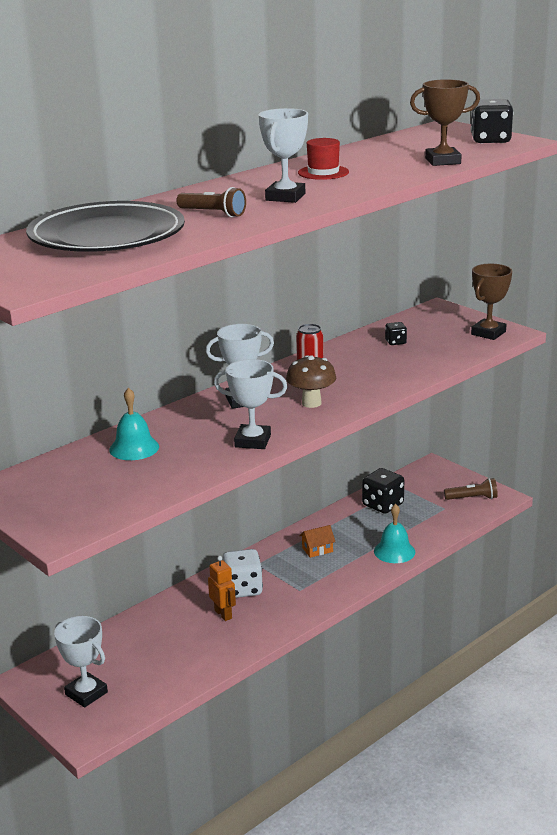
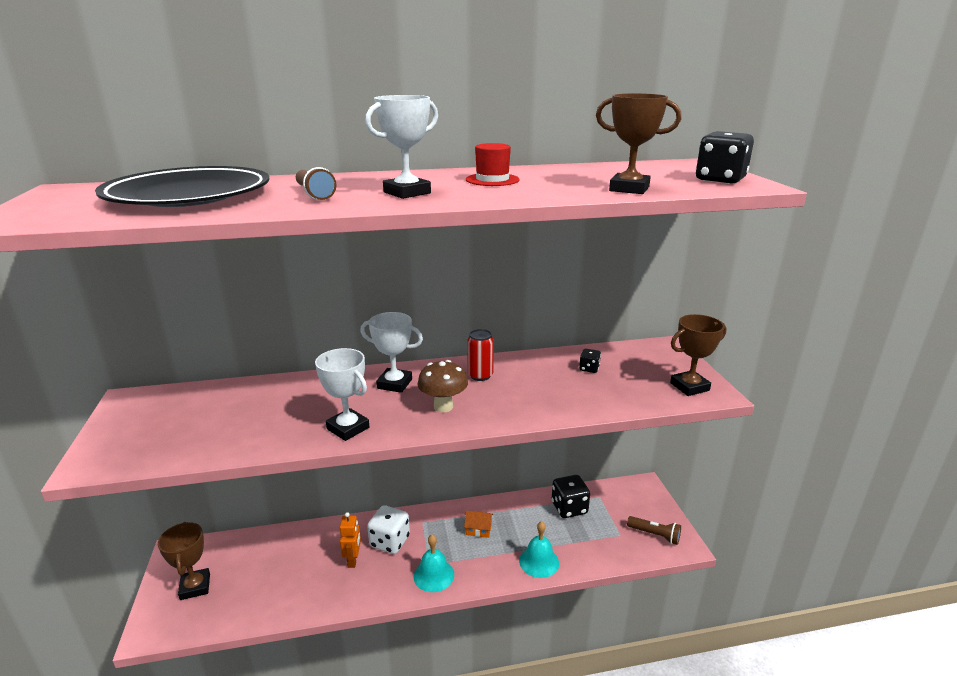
camera: 30 degrees right, 0 degrees up
(86, 693) = (195, 587): white trophy -> brown trophy
(134, 448) = (261, 399): turquoise bell -> turquoise bell (434, 575)

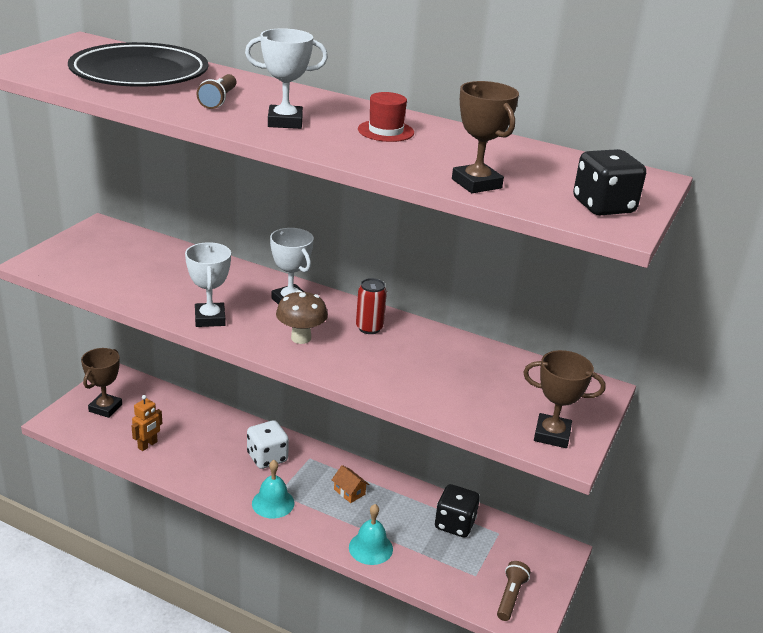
camera: 35 degrees right, 5 degrees up
(353, 560) = (226, 454): orange robot -> orange robot (148, 445)
(589, 368) = (479, 370): black dice -> none
(654, 535) = (510, 597): brown flashlight -> brown flashlight turned 135 degrees counterclockwise

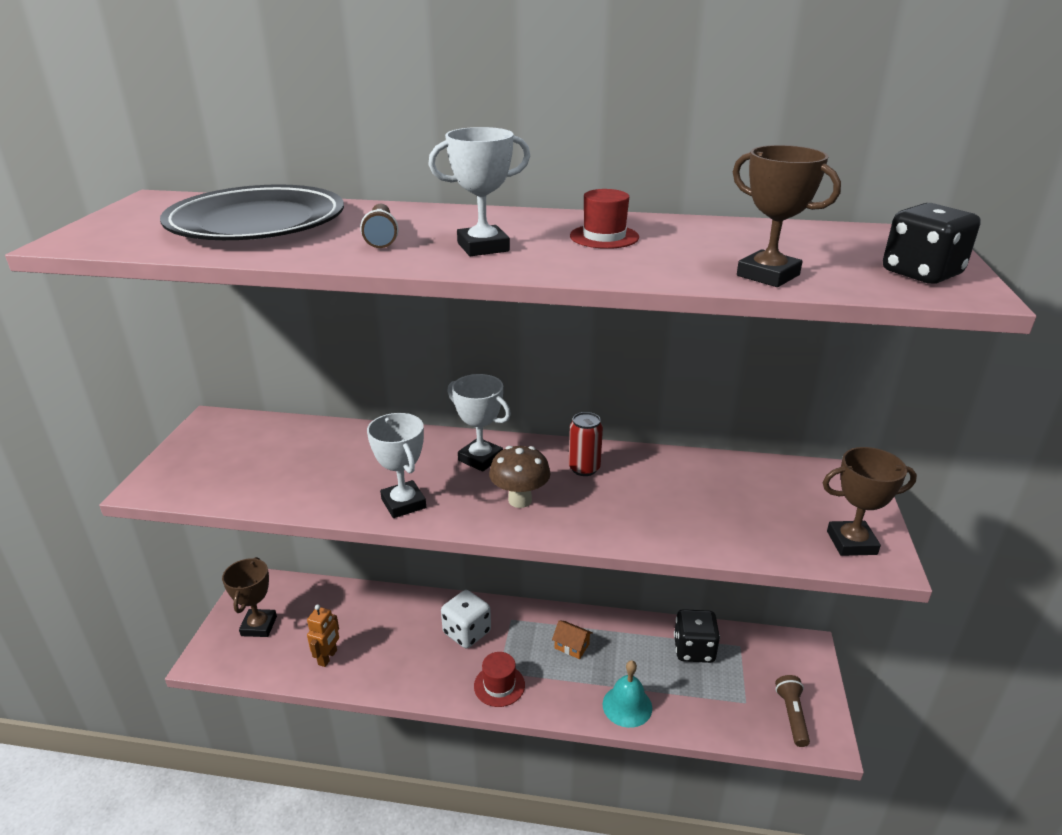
camera: 15 degrees left, 0 degrees up
(273, 503) = (499, 685): turquoise bell -> red hat

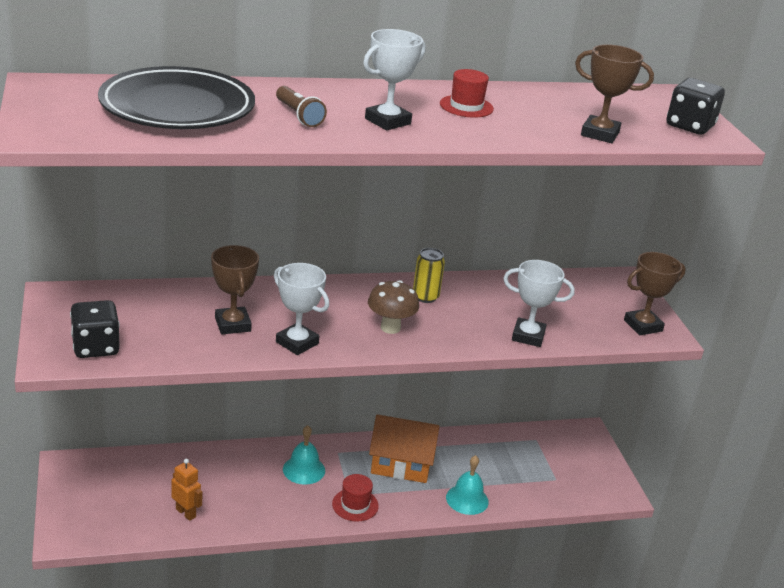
camera: 25 degrees left, 0 degrees up
(259, 626) = (98, 500): brown trophy -> brown trophy (233, 324)
(328, 657) = (186, 513): orange robot -> orange robot turned 45 degrees counterclockwise
(467, 632) = (304, 469): white dice -> turquoise bell
(480, 459) = (335, 299): white trophy -> white trophy (528, 336)
(572, 646) = (401, 464): orange house -> orange house, size x2.18
(584, 468) = (425, 297): red can -> yellow can
(694, 649) = (501, 449): black dice -> black dice (95, 347)
(792, 715) = (592, 482): brown flashlight -> none

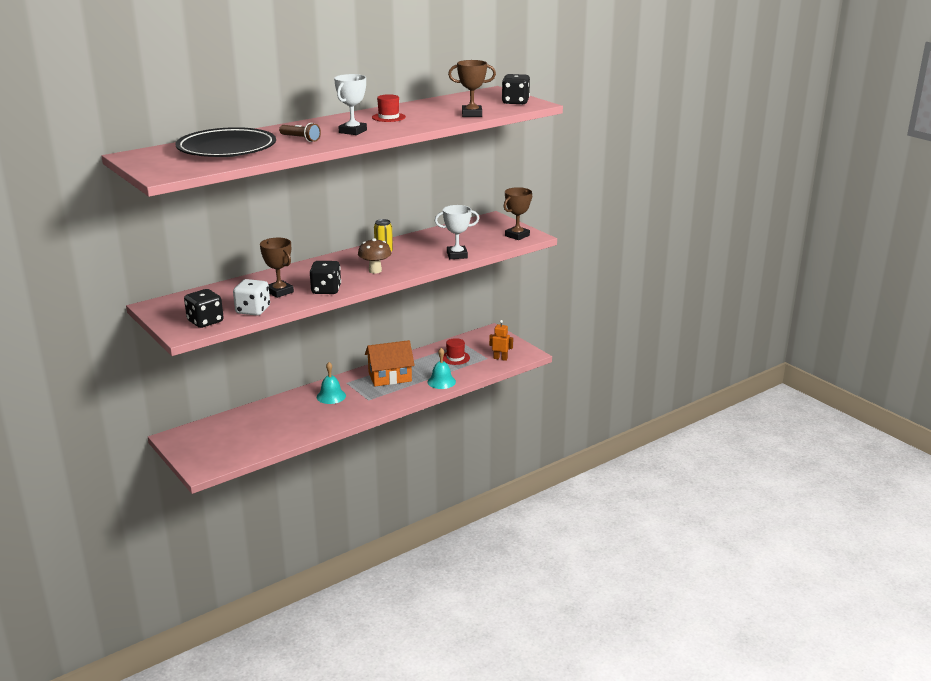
camera: 20 degrees left, 5 degrees down
(172, 348) = (253, 310): none -> white dice
(186, 513) = (272, 437): orange robot -> orange robot (500, 358)
(297, 343) = (326, 290): white trophy -> black dice
(355, 505) = (375, 403): red hat -> red hat (455, 358)

